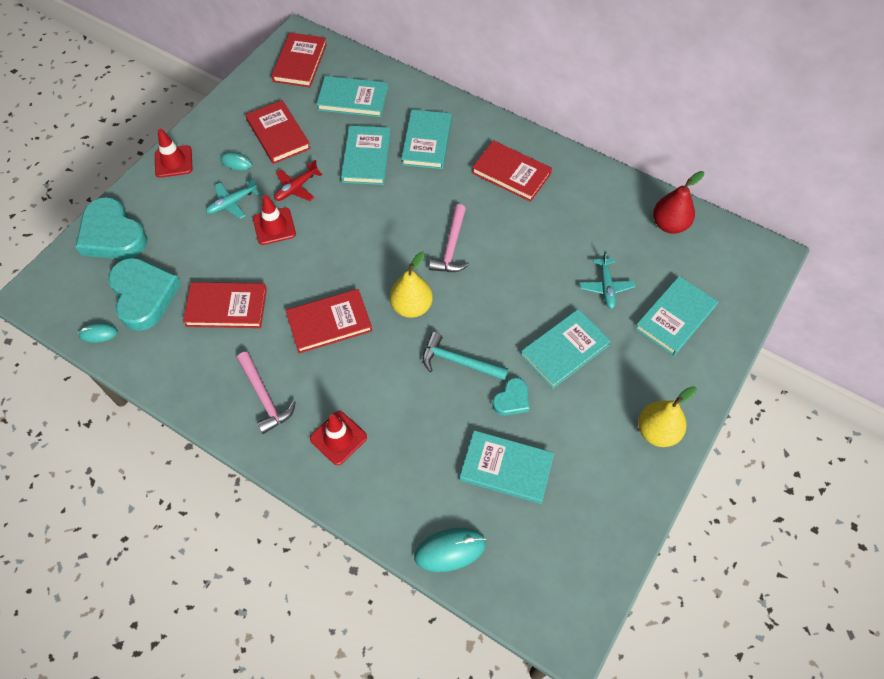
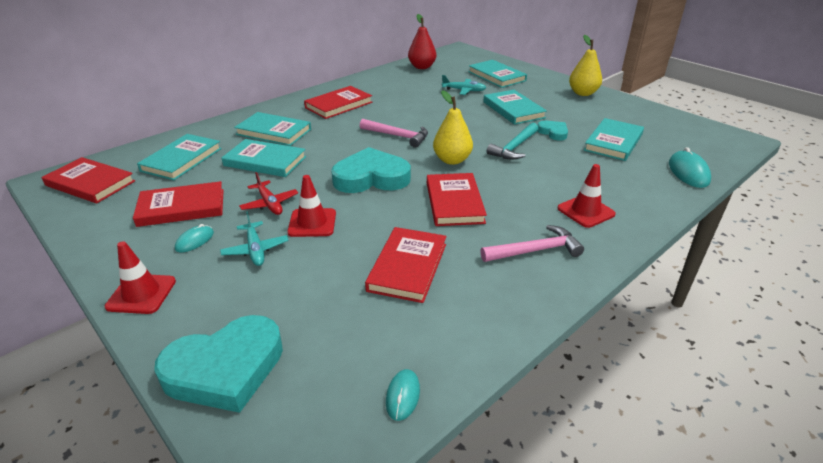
camera: 75 degrees left, 25 degrees down
(144, 295) = (356, 340): turquoise heart -> turquoise heart (371, 177)

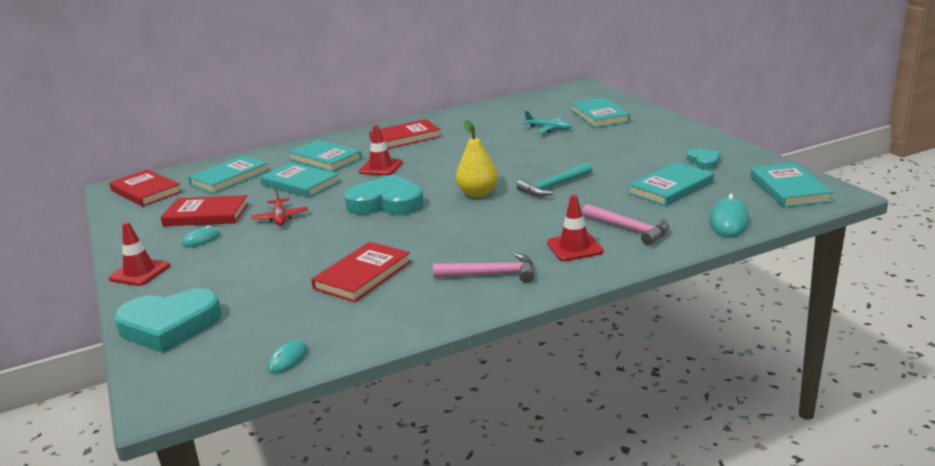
camera: 20 degrees right, 10 degrees down
(255, 249) = (245, 250): turquoise plane -> none
(312, 223) = (306, 235): red traffic cone -> red traffic cone (381, 167)
(398, 136) = (441, 169): pink hammer -> pink hammer (629, 229)
(422, 67) = (523, 103): red pear -> none
(454, 202) = (448, 229): red book -> none
(513, 110) = (586, 150): turquoise book -> turquoise book (788, 189)
(553, 132) = (610, 174): turquoise heart -> turquoise heart (704, 162)
(583, 93) = (685, 137): yellow pear -> none

